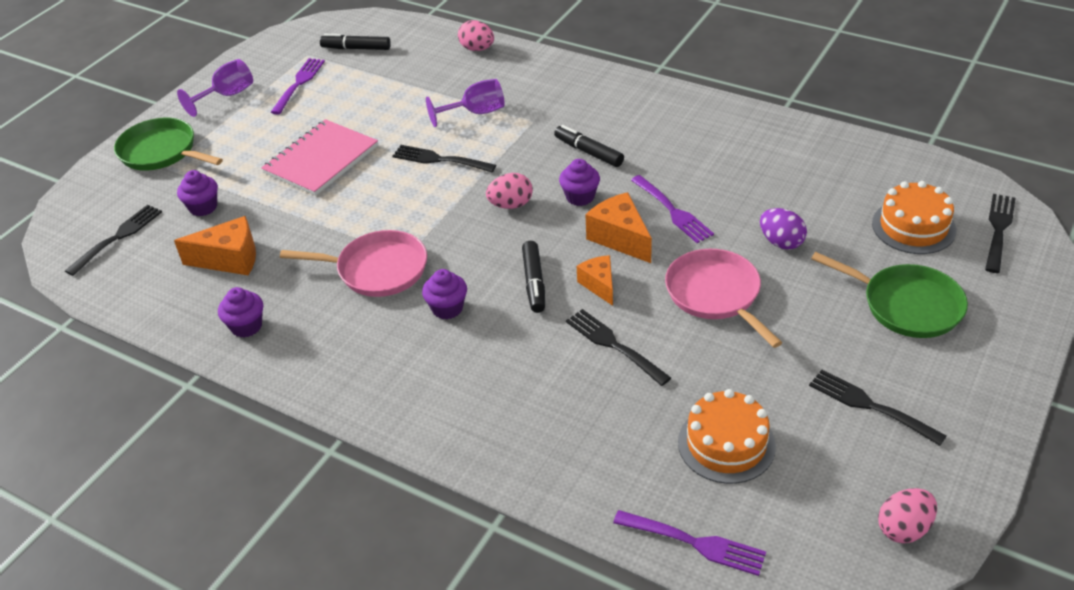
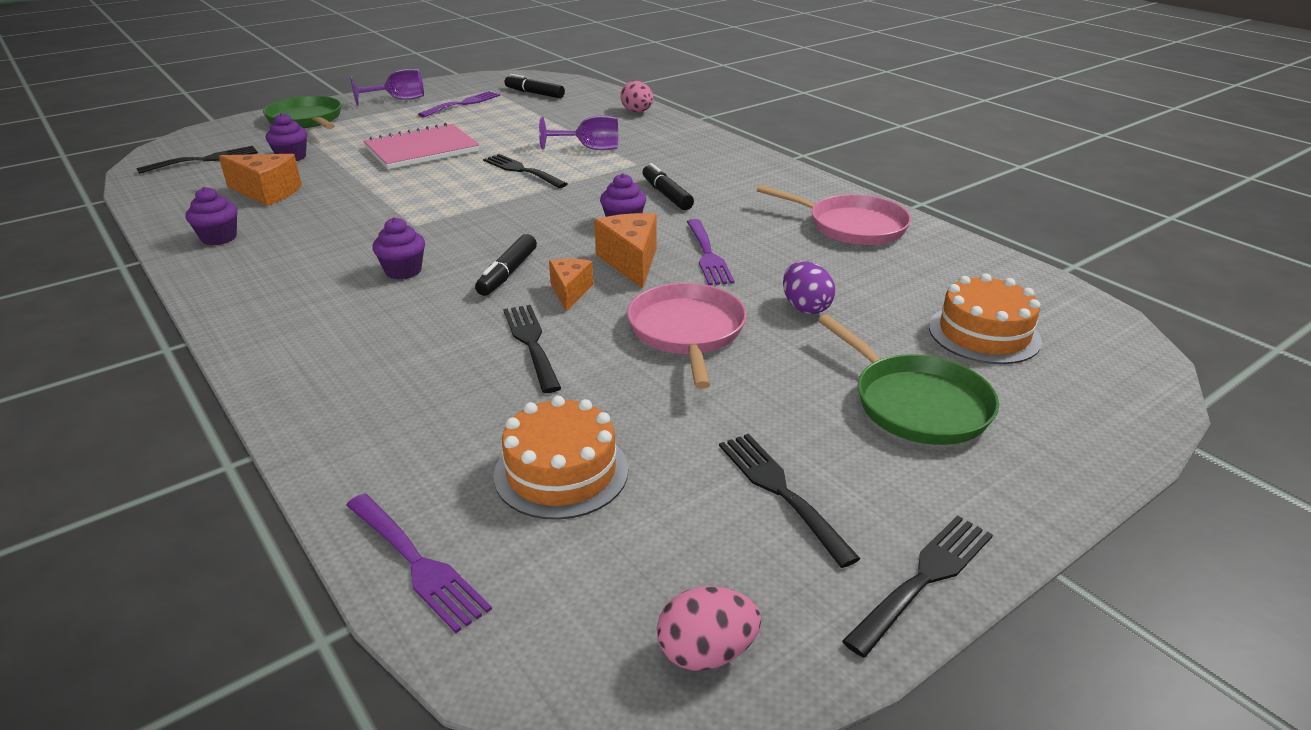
camera: 20 degrees right, 10 degrees down
(377, 269) = (377, 228): pink pan -> pink pan (852, 226)
(511, 205) = (550, 214): pink egg -> none
(998, 229) = (1100, 364): black fork -> black fork (924, 579)

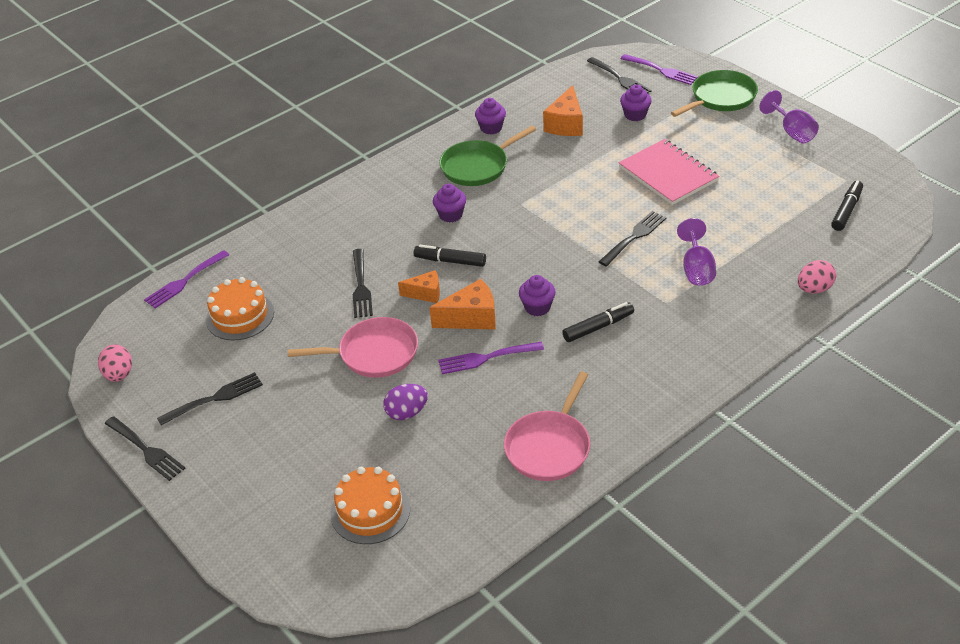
camera: 90 degrees right, 10 degrees up
(463, 104) = (795, 171): purple fork -> purple fork (661, 70)
(531, 343) = (361, 286): black fork -> black fork turned 105 degrees clockwise
(916, 404) = (287, 462): green pan -> green pan (477, 166)

